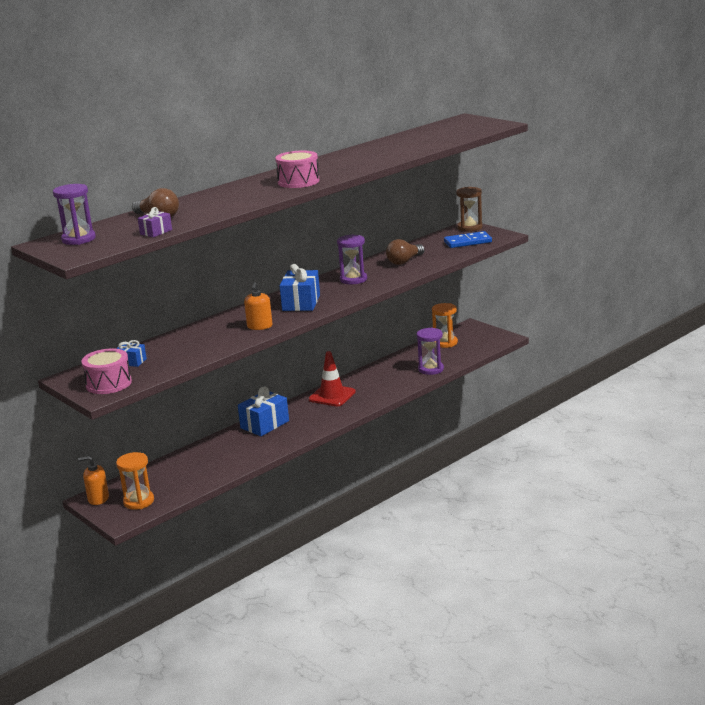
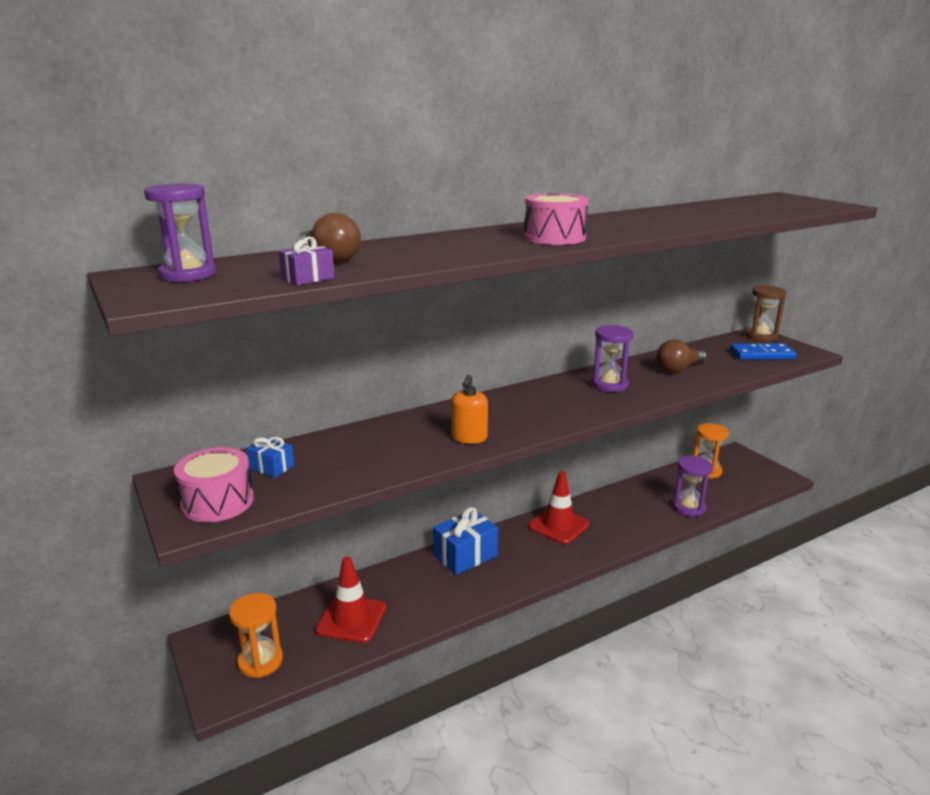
camera: 10 degrees right, 0 degrees up
(98, 499) = (212, 642): orange soap dispenser -> none
(193, 471) = (351, 619): none -> red traffic cone
(301, 303) = (534, 409): blue gift -> none

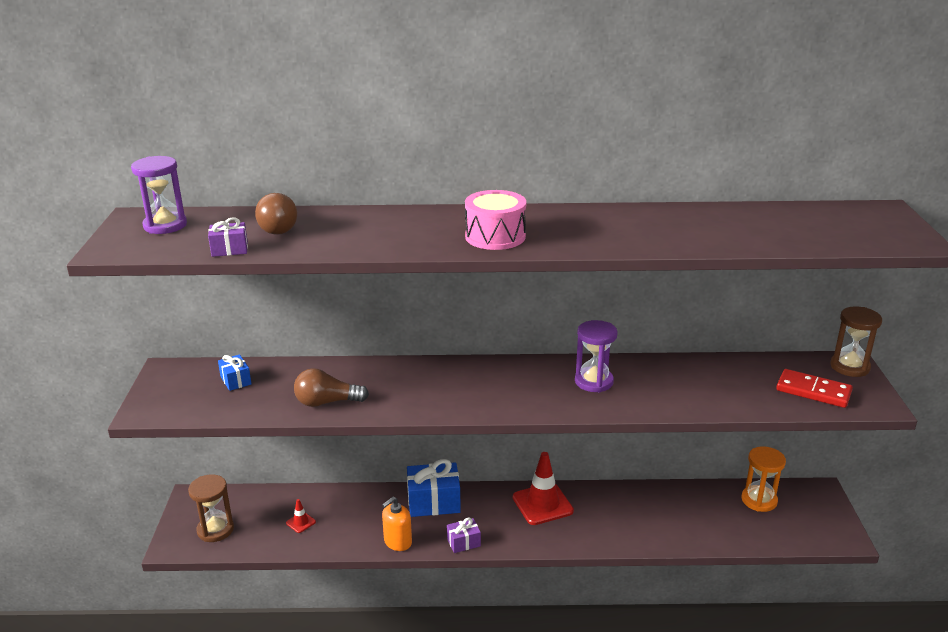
camera: 30 degrees right, 5 degrees up
(217, 502) = (175, 399): pink drum -> none
(260, 661) = (215, 530): orange hourglass -> brown hourglass
(351, 619) = (301, 522): red traffic cone -> red traffic cone, size x0.45
(469, 437) = (402, 400): orange soap dispenser -> orange soap dispenser (397, 542)
(524, 578) = (463, 542): none -> purple gift
(678, 369) = (690, 383): brown light bulb -> brown light bulb (327, 402)
(688, 507) = (693, 533): purple hourglass -> none
(762, 355) = (813, 391): blue domino -> red domino

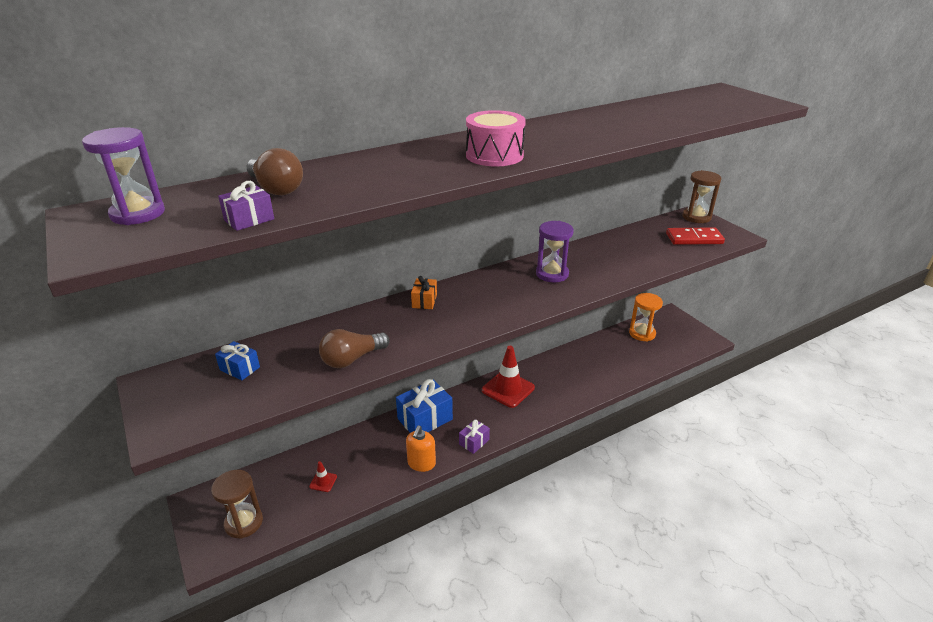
camera: 30 degrees left, 5 degrees up
(438, 370) = (424, 301): none -> orange gift

